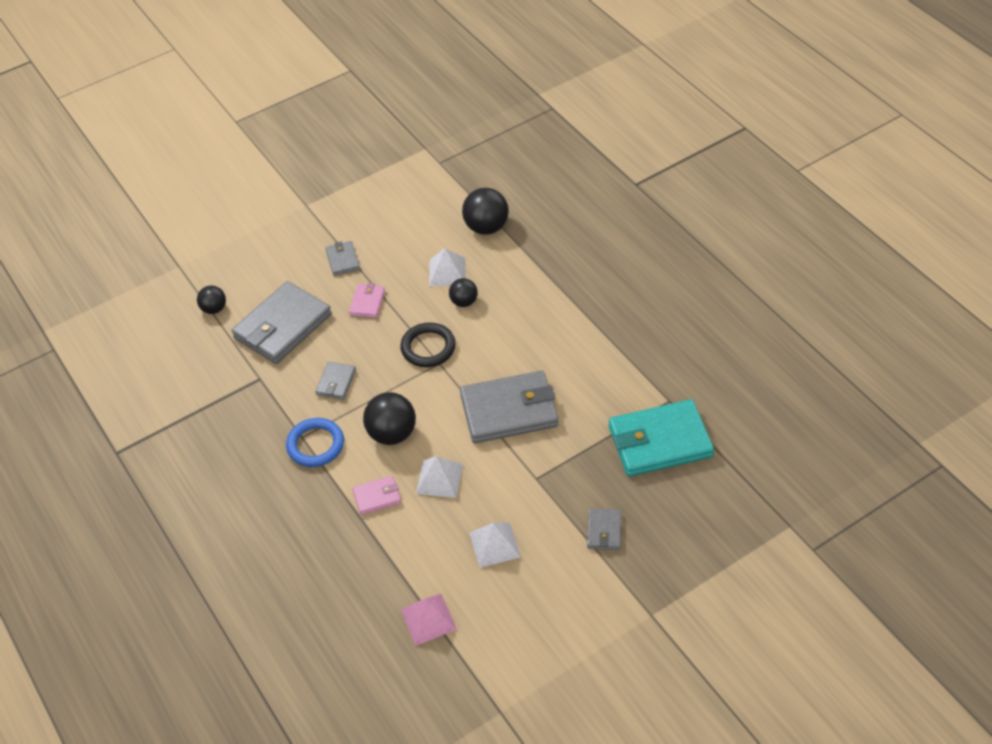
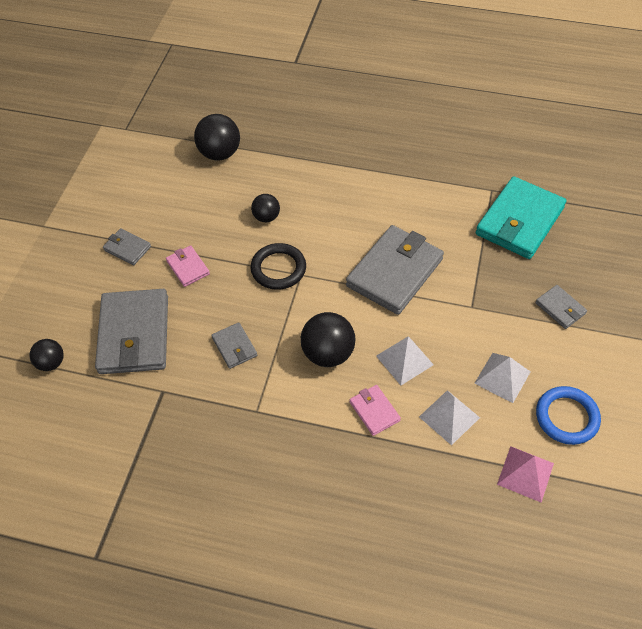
camera: 45 degrees left, 5 degrees up
(315, 445) = (276, 409): blue ring -> blue ring (566, 417)
(377, 497) = (374, 411): pink wallet -> pink wallet turned 60 degrees counterclockwise
(447, 271) = (227, 203): white pyramid -> white pyramid (449, 417)

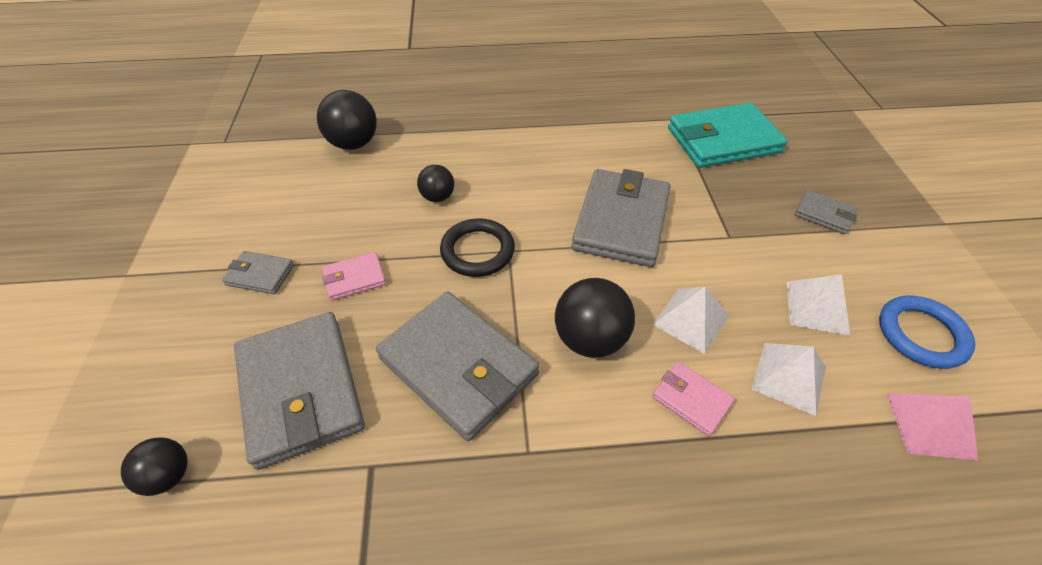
camera: 20 degrees left, 5 degrees down
(188, 267) = (355, 278): pink wallet -> pink wallet turned 60 degrees counterclockwise
(234, 347) = (458, 366): grey wallet -> grey wallet, size x2.13
(519, 221) = (723, 140): turquoise wallet -> turquoise wallet turned 60 degrees clockwise

